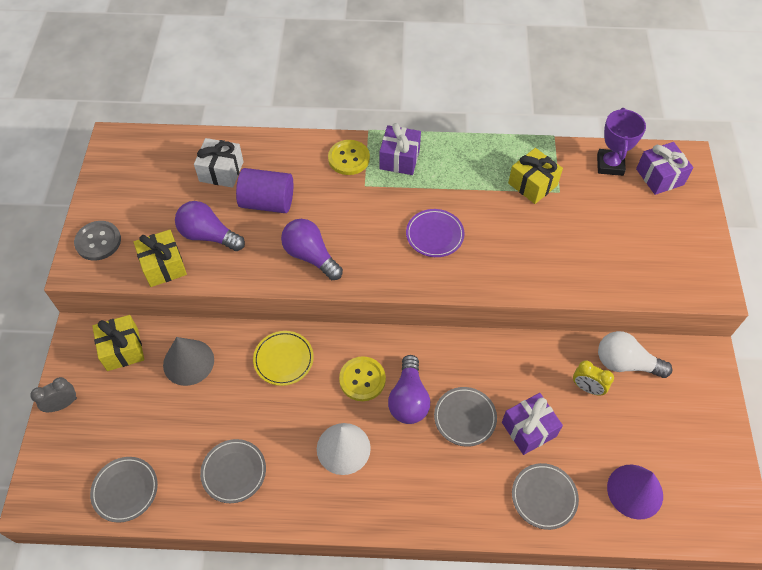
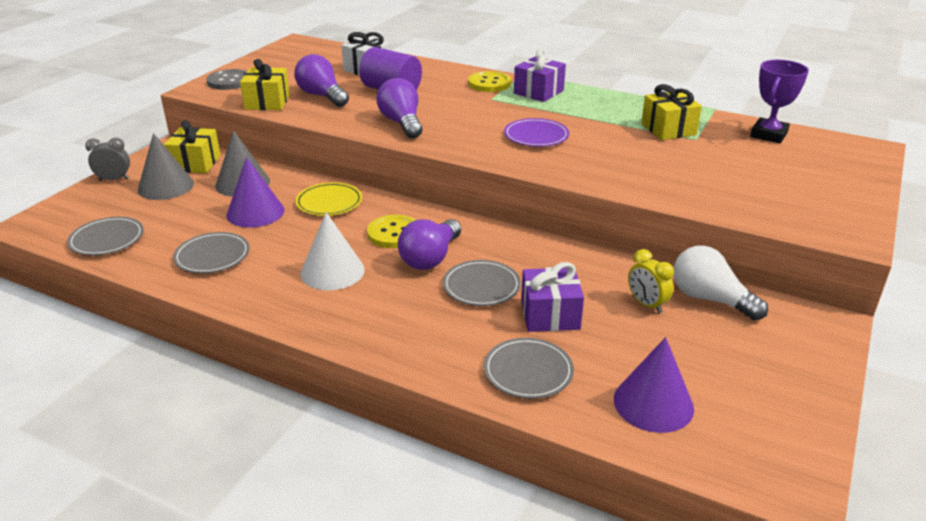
camera: 25 degrees right, 25 degrees down
(120, 395) = (166, 186): none -> grey cone
(229, 399) = (255, 212): none -> purple cone
(659, 177) = (826, 152): purple gift -> none

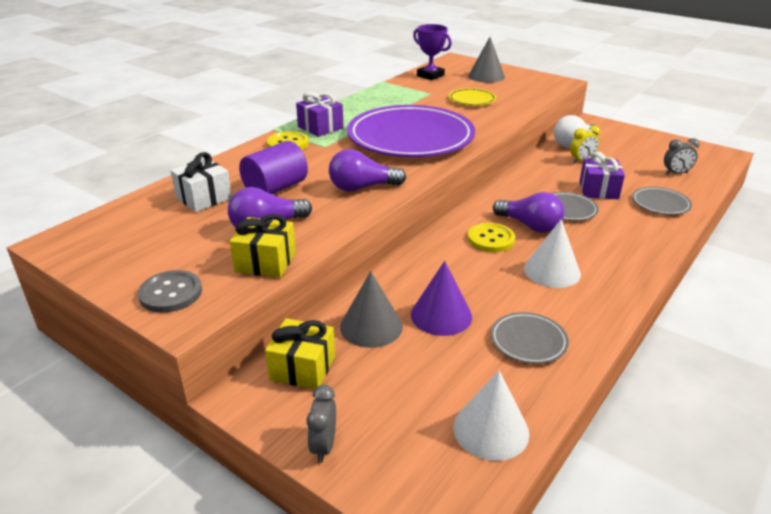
camera: 80 degrees left, 0 degrees up
(107, 239) = (491, 430): grey plate -> white cone
(166, 186) = (360, 390): grey cone -> grey cone (486, 76)
(329, 203) = (429, 270): yellow plate -> yellow plate (472, 100)
(536, 136) = (410, 138): purple plate -> purple plate, size x2.36
(653, 403) = (676, 173): purple cone -> grey clock
(668, 129) = (413, 98): yellow gift -> none

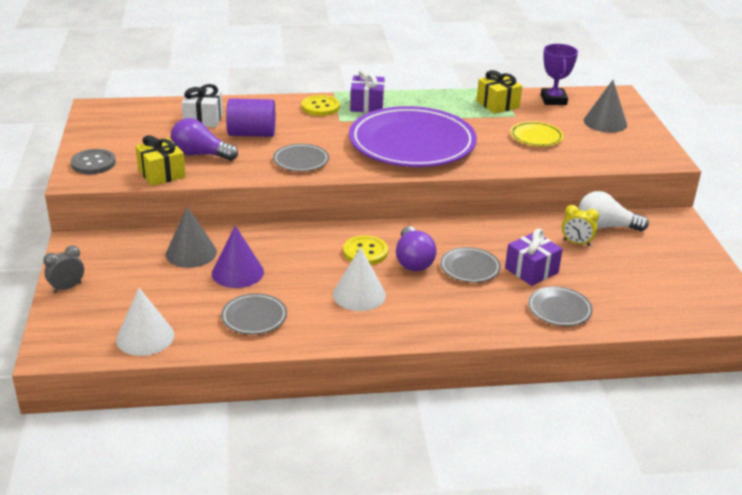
camera: 45 degrees right, 0 degrees up
(302, 368) = (122, 249): yellow gift -> yellow gift (497, 104)
(362, 187) = (301, 160): purple light bulb -> grey plate
(676, 173) = (641, 299): grey clock -> none

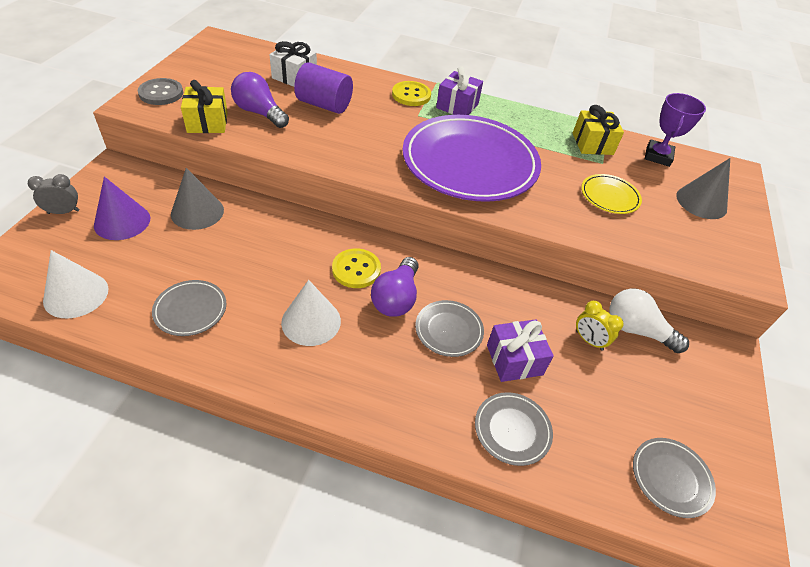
camera: 20 degrees right, 15 degrees up
(237, 272) = (219, 249): purple cone -> purple cone (122, 221)
(301, 160) = (345, 148): grey plate -> grey plate (671, 478)

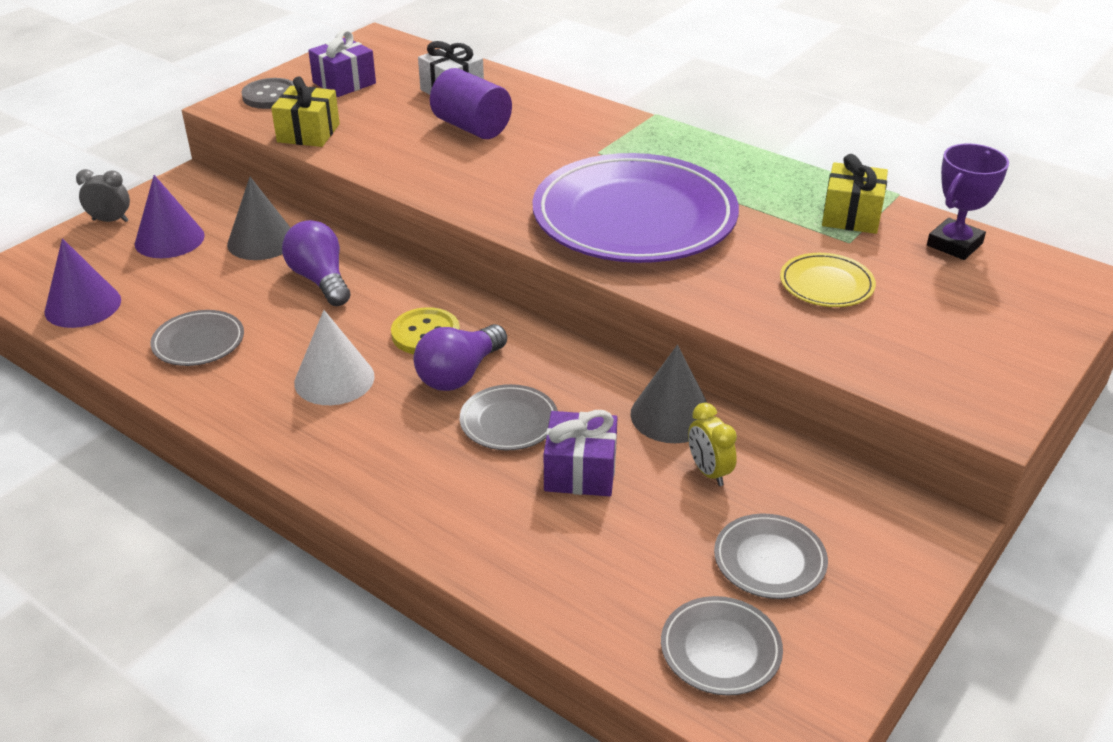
camera: 25 degrees right, 10 degrees down
(76, 294) = (83, 305): white cone -> purple cone
(259, 113) = (380, 128): purple light bulb -> purple light bulb (320, 280)
(411, 95) = (604, 126): yellow button -> none
(457, 106) = (665, 146): purple gift -> purple gift (344, 83)
(512, 430) = (525, 545): grey plate -> grey plate (769, 560)
(636, 330) = (794, 474): white light bulb -> none
(701, 202) = (983, 312): grey cone -> grey cone (671, 415)

